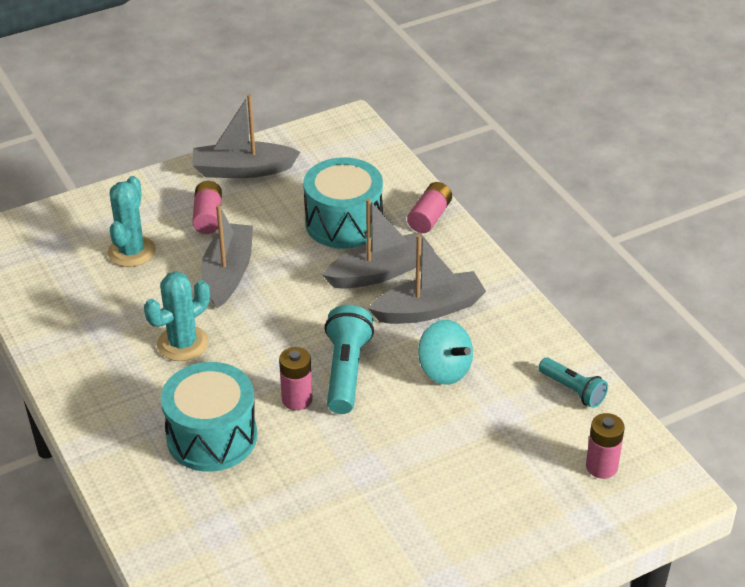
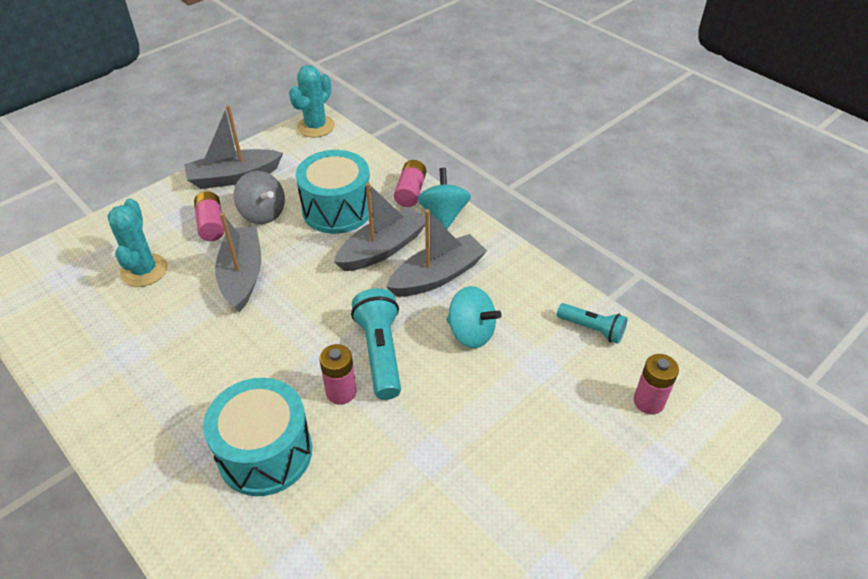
camera: 15 degrees left, 5 degrees up
(182, 344) = (213, 355): turquoise cactus -> turquoise cactus (315, 127)
(264, 214) = (262, 213): none -> grey spinning top
(458, 248) = (444, 215): none -> turquoise spinning top

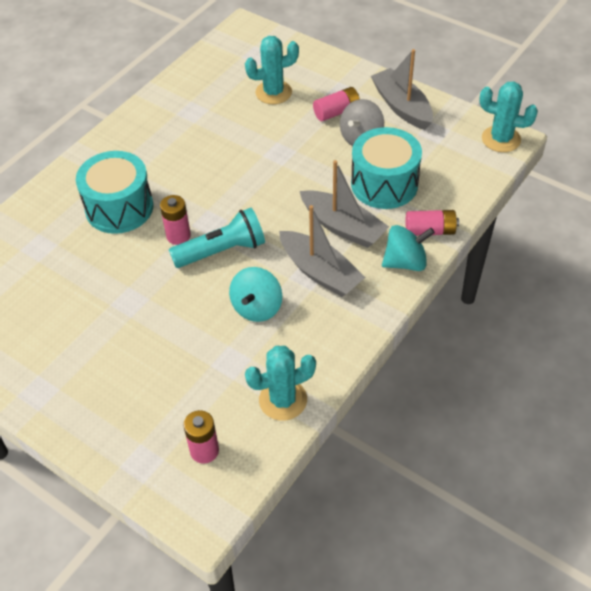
camera: 80 degrees right, 5 degrees up
(242, 275) = (284, 147): grey boat -> none
(592, 329) = (283, 400): turquoise flashlight -> turquoise cactus

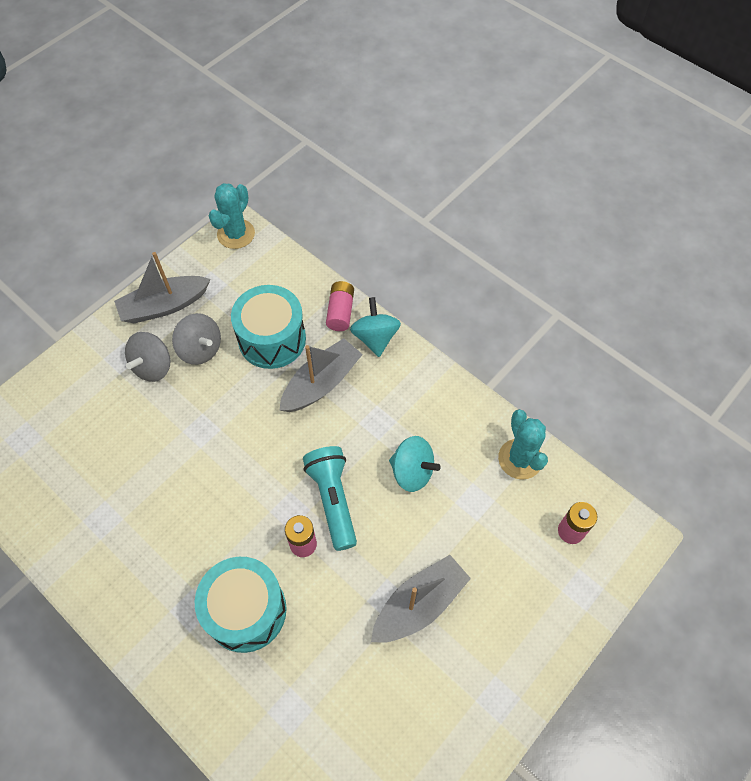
camera: 85 degrees left, 10 degrees up
(273, 92) = (99, 426): turquoise cactus -> none
(320, 272) = (376, 410): grey boat -> grey boat (419, 604)
(336, 112) = (153, 366): pink battery -> grey spinning top

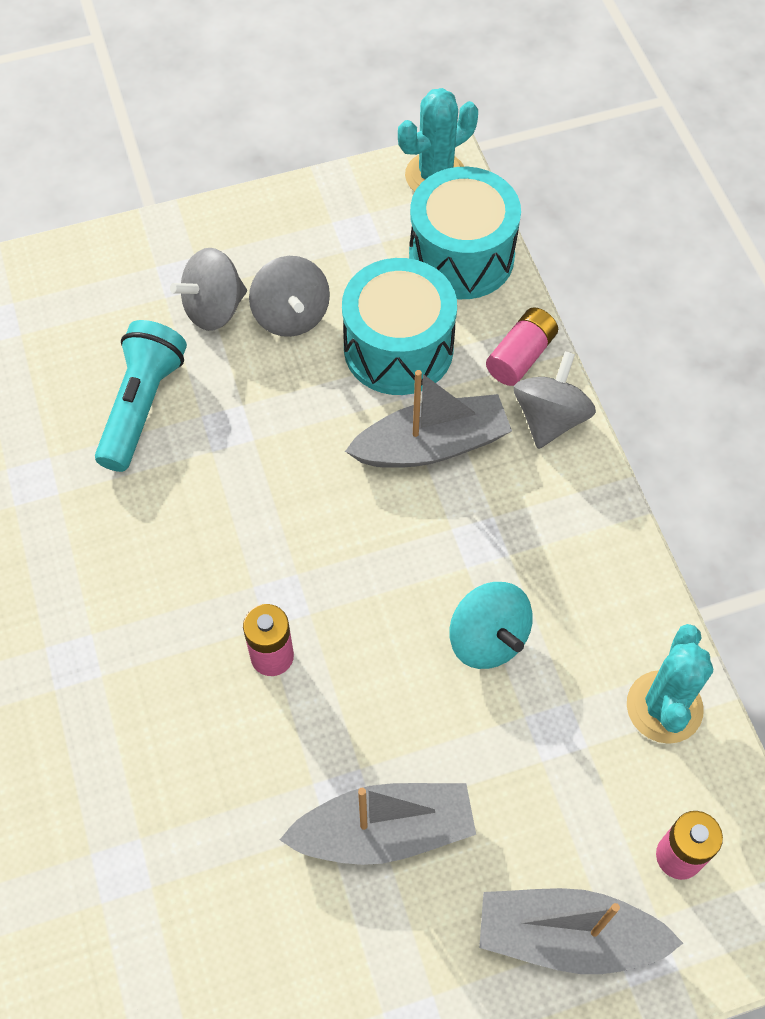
camera: 30 degrees right, 0 degrees up
(164, 306) = (277, 232): grey boat -> grey boat (567, 936)
(246, 610) = (143, 703): turquoise drum -> turquoise drum (461, 256)
(333, 500) = (350, 617): turquoise flashlight -> turquoise flashlight (142, 406)
(375, 338) = (550, 418): turquoise spinning top -> grey spinning top

